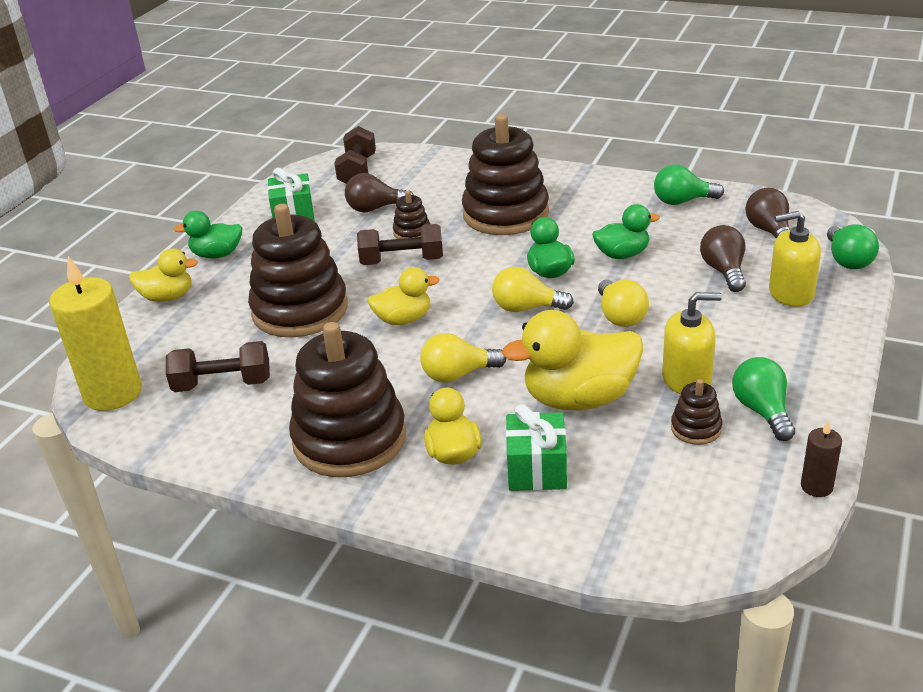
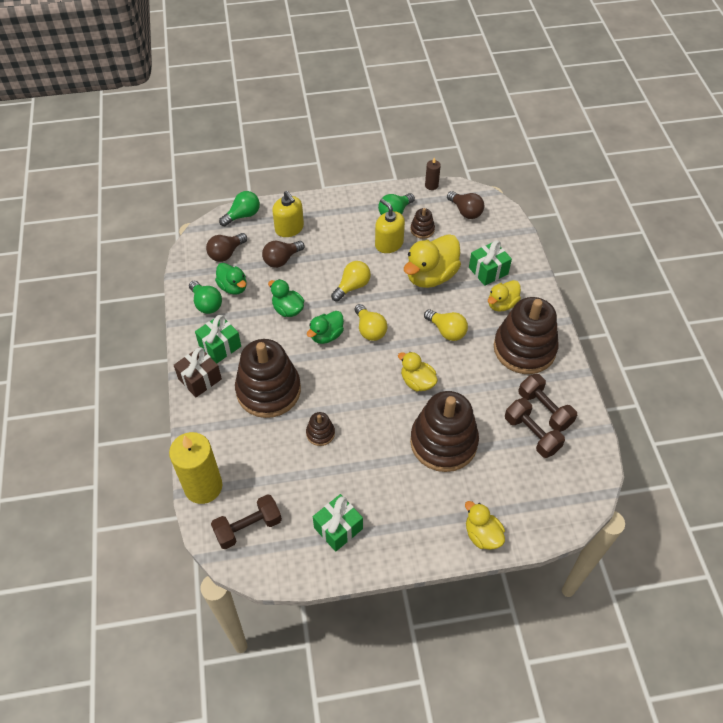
camera: 125 degrees left, 20 degrees up
(113, 393) = (580, 486): yellow candle -> yellow candle (203, 486)
(217, 254) = (417, 543): green duck -> green duck (233, 287)
(375, 208) = (300, 476): brown light bulb -> brown light bulb (465, 211)
(402, 261) = (358, 418): brown dumbbell -> brown dumbbell (544, 409)
(566, 178) = (200, 379): none -> brown gift
(579, 399) = (430, 276): yellow duck -> yellow duck turned 90 degrees clockwise
(603, 197) = (220, 346): none -> green gift

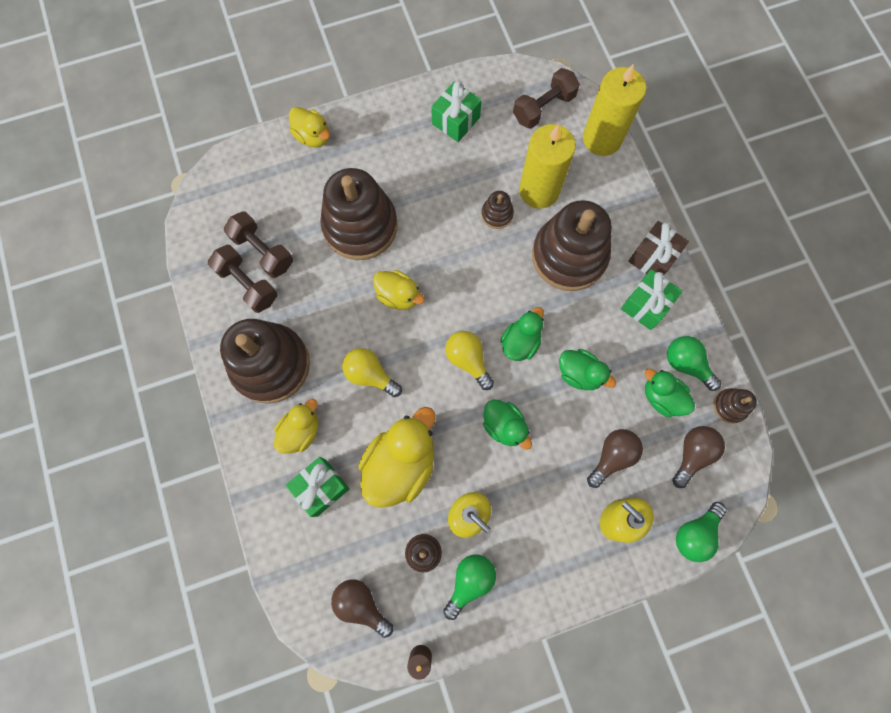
camera: 170 degrees right, 20 degrees up
(187, 275) = (730, 406): none -> brown stacking toy
(277, 448) = (539, 190): none -> yellow candle
(352, 286) = (504, 426): yellow light bulb -> green duck

